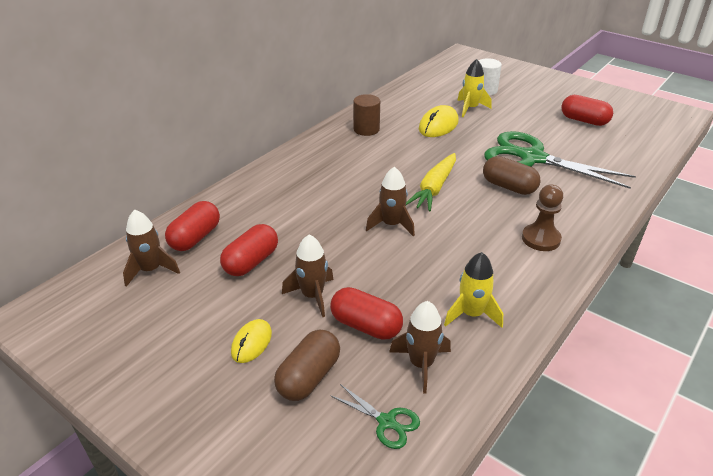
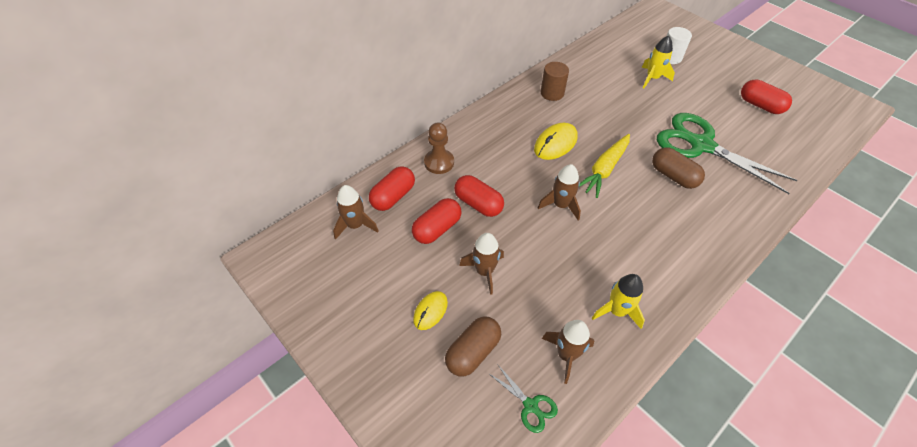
camera: 10 degrees right, 15 degrees up
(366, 326) = (525, 309): red capsule -> red capsule (478, 204)
(438, 125) = (619, 95): yellow mouse -> yellow mouse (555, 143)
(541, 239) = (692, 239): brown pawn -> brown pawn (439, 162)

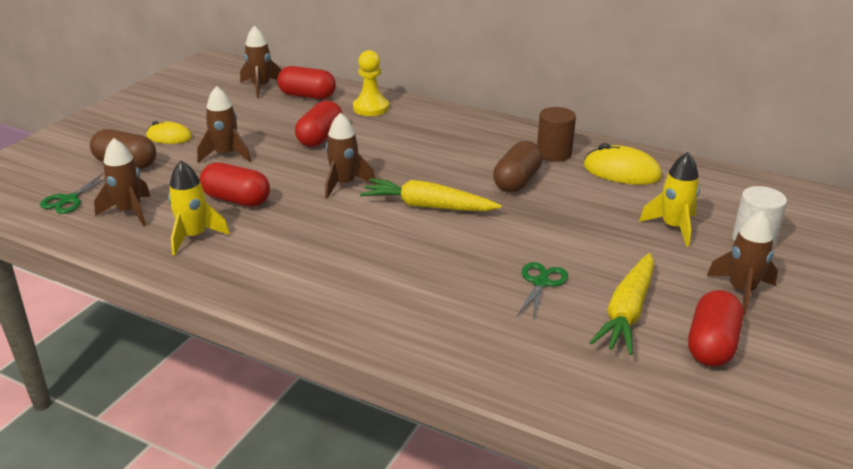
camera: 70 degrees right, 20 degrees down
(437, 229) = (274, 123): red capsule -> red capsule (236, 200)
(439, 162) = (371, 108): brown pawn -> yellow pawn
(555, 143) = (453, 168): yellow mouse -> yellow mouse (621, 171)
(673, 176) = (450, 261): brown capsule -> brown capsule (517, 181)
(701, 145) = (541, 283): green scissors -> green scissors, size x0.41
(716, 79) = (741, 291): none -> brown rocket
(731, 123) = (627, 312): none -> yellow carrot

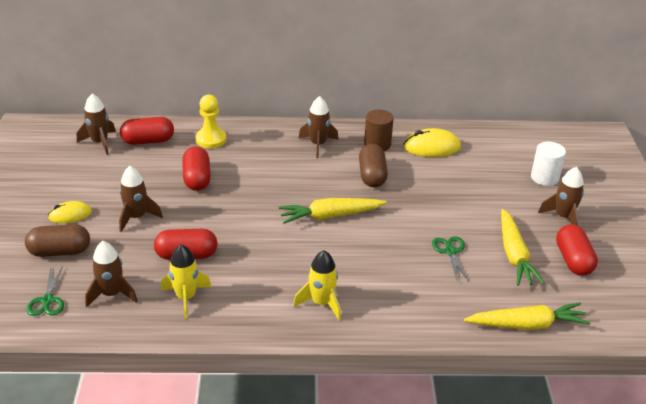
camera: 30 degrees left, 5 degrees up
(344, 184) = (255, 215): brown rocket -> brown rocket (318, 144)
(569, 398) = (526, 325): none -> yellow carrot
(673, 227) = (494, 182): yellow rocket -> yellow rocket (321, 303)

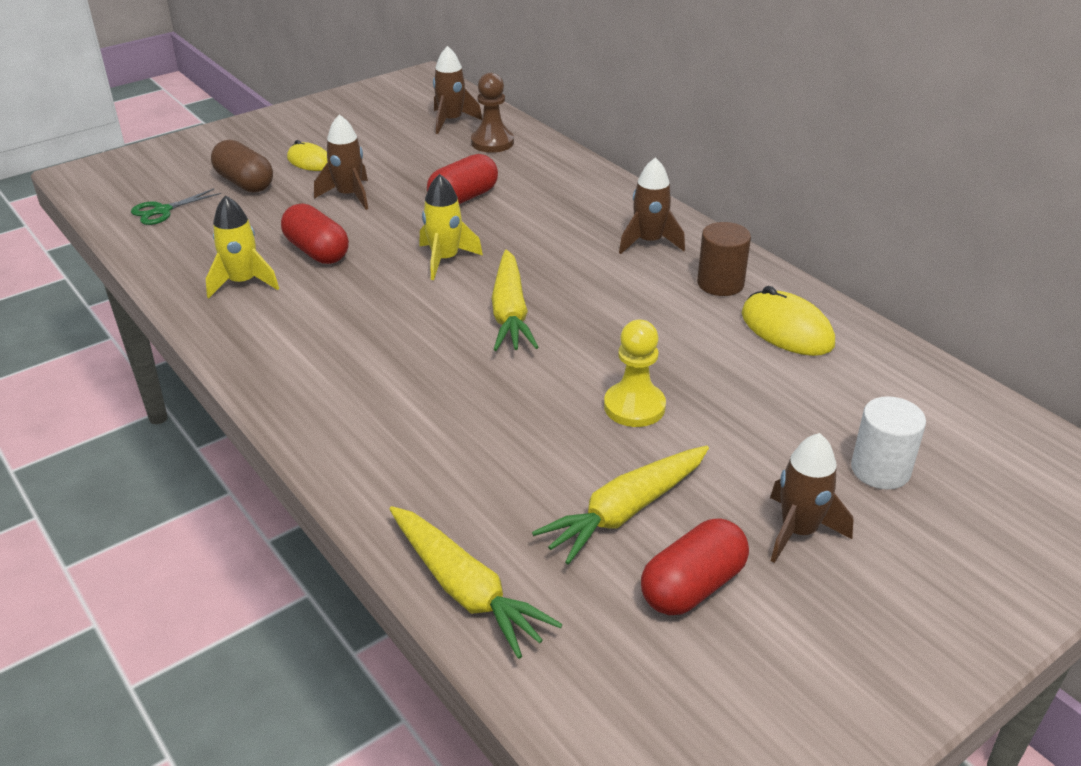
camera: 55 degrees right, 0 degrees up
(112, 294) = (206, 238): brown rocket -> none
(148, 141) = (492, 142): red capsule -> brown pawn
(211, 139) = (550, 173): yellow pawn -> yellow pawn (634, 407)
(321, 303) = (325, 378): yellow rocket -> yellow rocket (445, 259)
(330, 216) = (510, 312): yellow carrot -> yellow carrot turned 135 degrees counterclockwise
(372, 176) = (641, 308): brown capsule -> none
(450, 251) = (556, 443): green scissors -> none

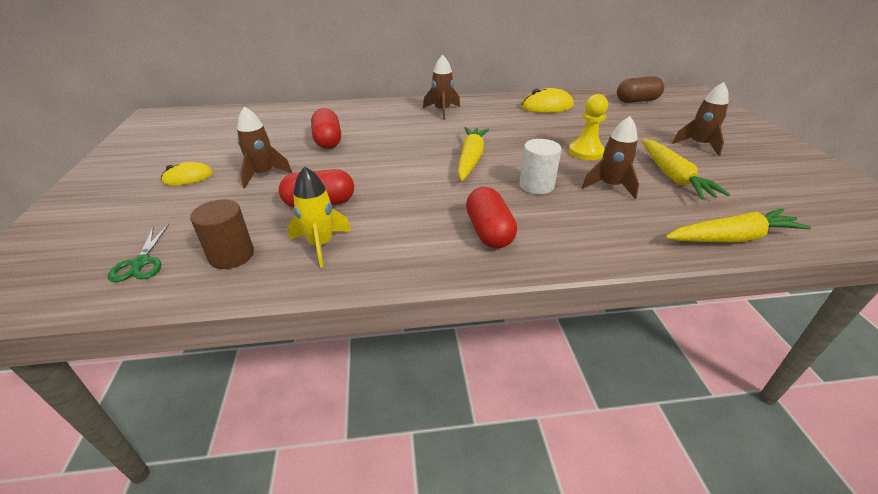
camera: 60 degrees left, 0 degrees up
(245, 183) = (169, 211): brown capsule -> brown capsule (637, 101)
(445, 259) = (391, 163): yellow rocket -> none
(451, 121) = (229, 122): brown rocket -> brown rocket (610, 186)
(492, 142) = (278, 118): brown pawn -> none
(510, 312) = (470, 159): yellow carrot -> yellow carrot turned 105 degrees counterclockwise
(692, 586) = (735, 177): red capsule -> red capsule (489, 232)
(720, 283) = (497, 108): brown cylinder -> brown cylinder (231, 255)
(880, 470) = (660, 119): white cylinder -> white cylinder (536, 185)

